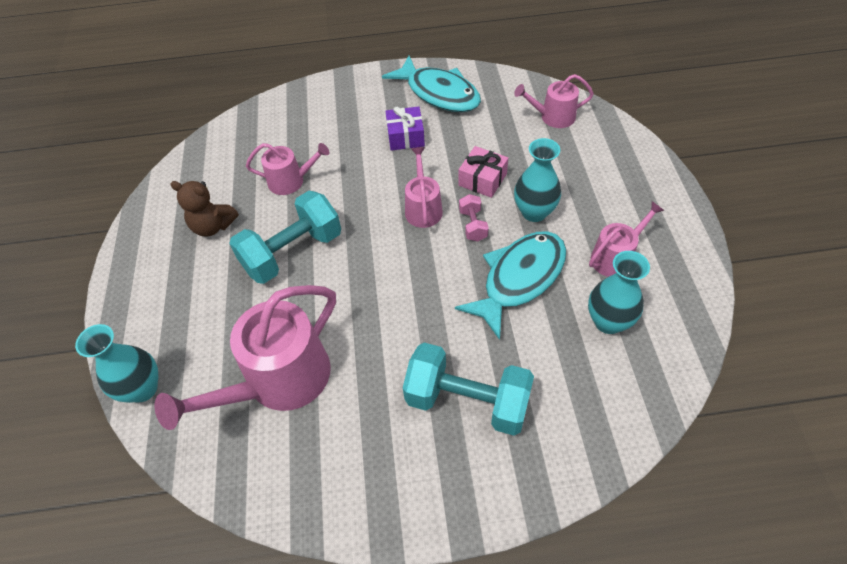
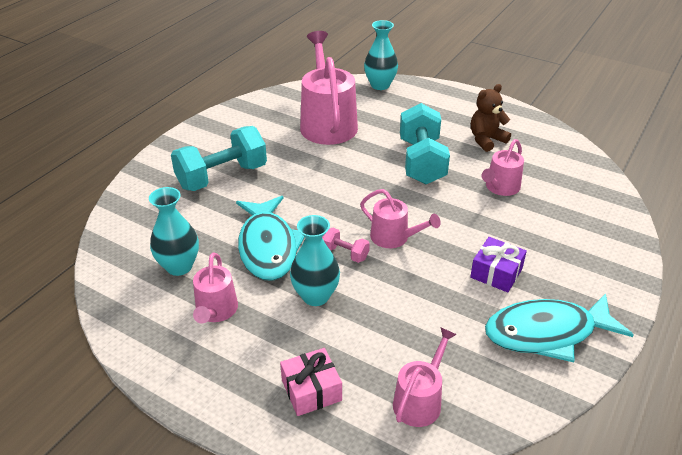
camera: 125 degrees right, 15 degrees down
(482, 179) = (387, 289): pink gift -> pink gift (311, 390)

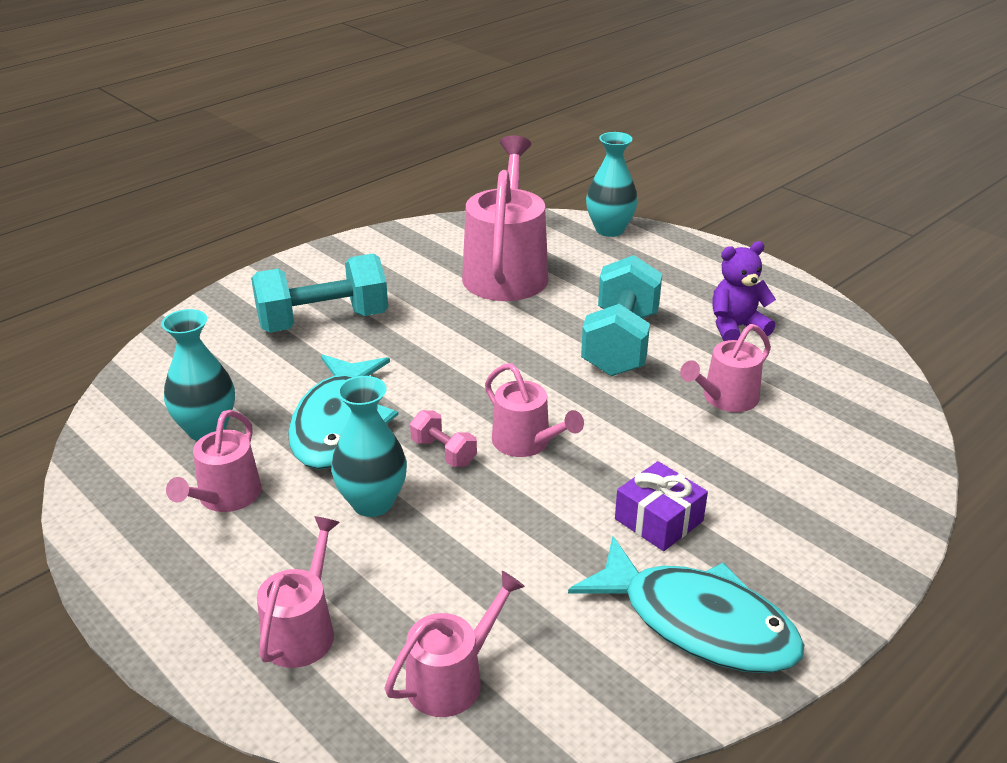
camera: 15 degrees right, 5 degrees down
(311, 390) = (302, 630): pink gift -> pink watering can
(486, 140) = (736, 327): brown teddy bear -> purple teddy bear
(547, 333) = (697, 622): turquoise fish -> turquoise fish turned 150 degrees counterclockwise

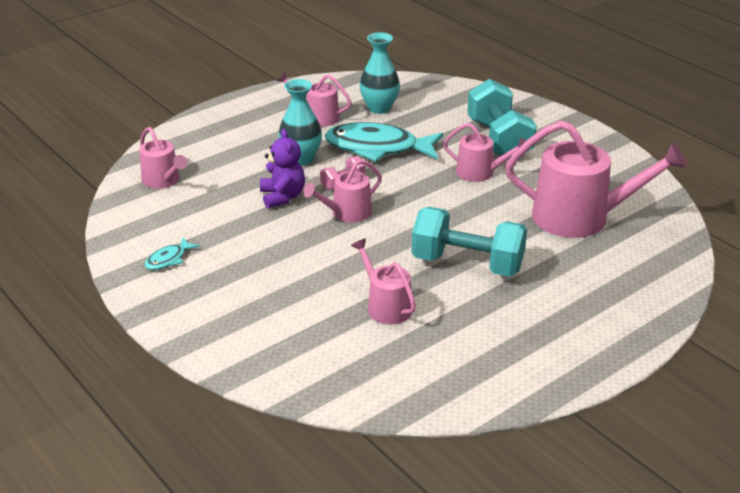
camera: 95 degrees right, 0 degrees up
(302, 630) = (211, 141): pink watering can -> pink watering can (480, 173)
(609, 230) = (671, 279): turquoise vase -> none
(658, 520) = (257, 257): purple gift -> none
(697, 622) = (168, 259): turquoise fish -> turquoise fish, size x0.44
(736, 327) = (492, 330): purple teddy bear -> purple teddy bear (282, 197)

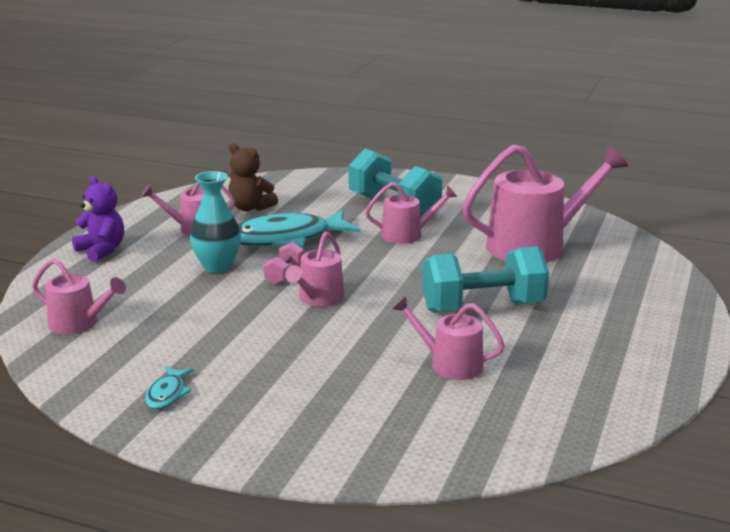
camera: 30 degrees left, 10 degrees down
(282, 197) = (234, 303): purple teddy bear -> purple teddy bear (102, 250)
(379, 108) = (250, 208): turquoise vase -> brown teddy bear

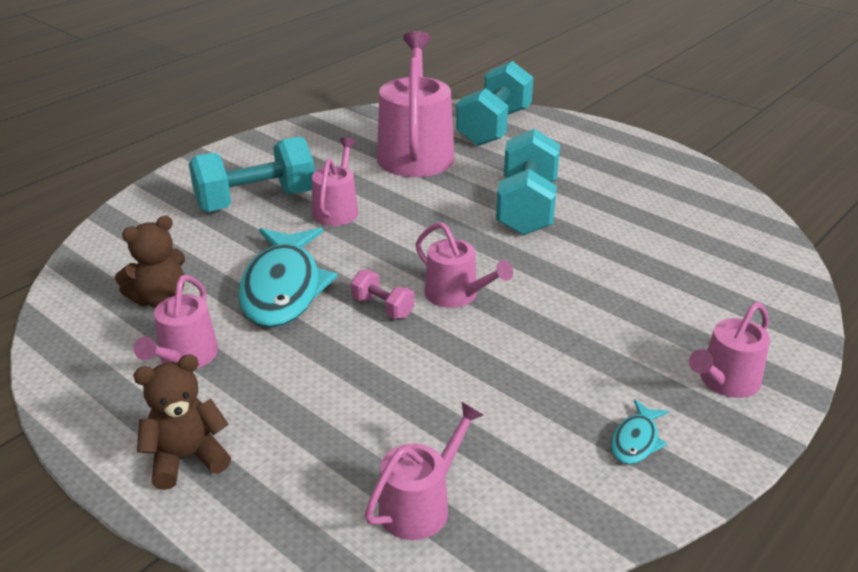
camera: 70 degrees left, 10 degrees up
(102, 250) = (187, 458): purple teddy bear -> brown teddy bear
(167, 394) = (636, 440): turquoise fish -> turquoise fish turned 90 degrees clockwise
(217, 266) = (324, 354): turquoise vase -> none
(450, 364) = (627, 249): pink watering can -> pink watering can (725, 381)
(628, 271) = (494, 127): none -> turquoise dumbbell

